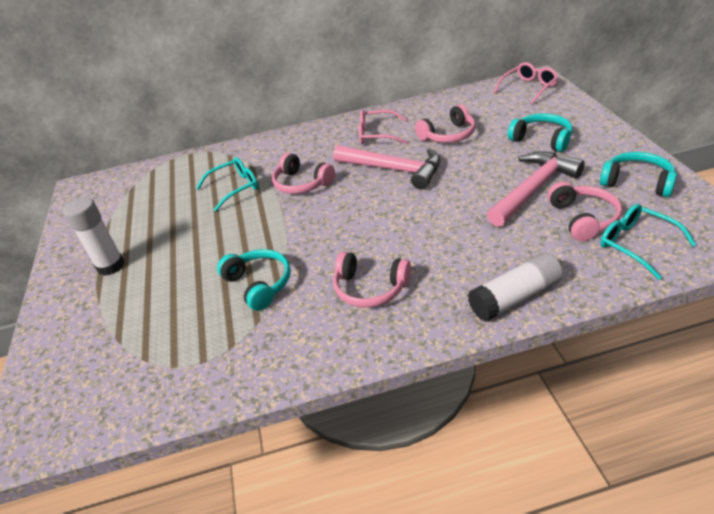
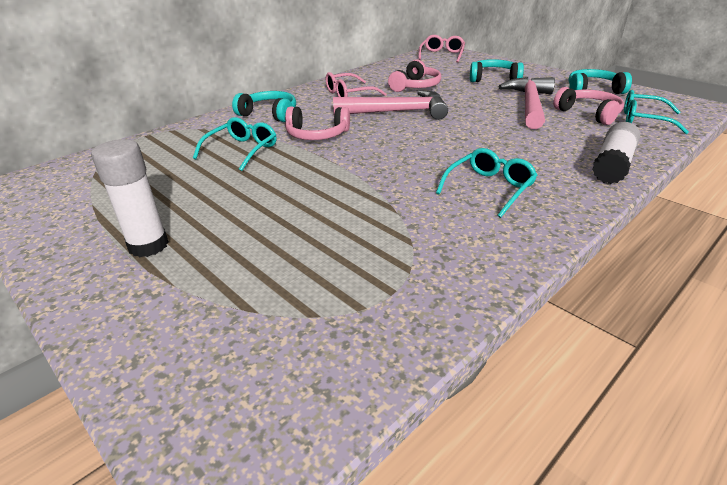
camera: 35 degrees left, 5 degrees down
(259, 284) = (372, 213): turquoise headphones -> turquoise headphones (269, 114)
(370, 288) = (489, 188): pink headphones -> turquoise glasses

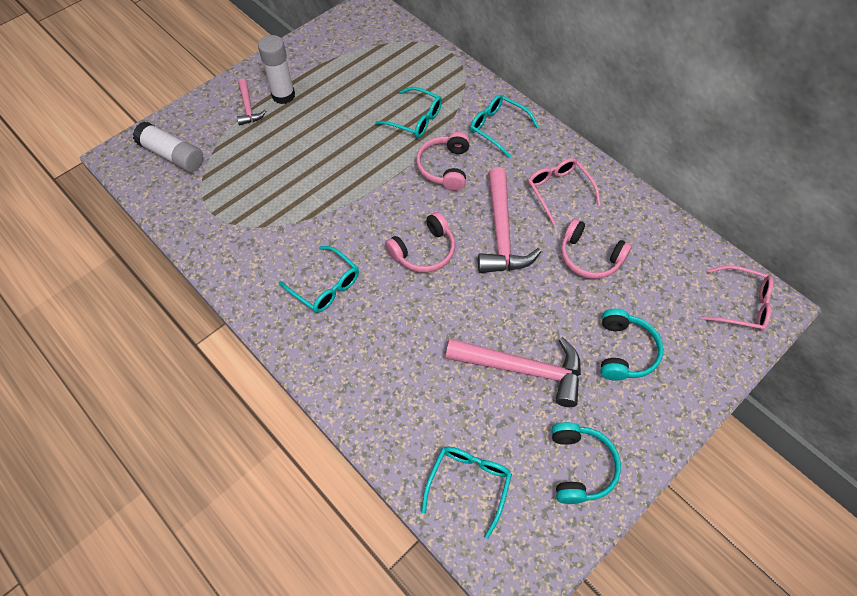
camera: 90 degrees right, 25 degrees up
(158, 280) = (248, 107): none -> pink hammer
(269, 114) = (498, 128): turquoise headphones -> turquoise glasses
(589, 114) = (491, 427): pink headphones -> pink headphones (424, 251)
(613, 165) = (355, 399): white glue stick -> white glue stick (172, 155)

